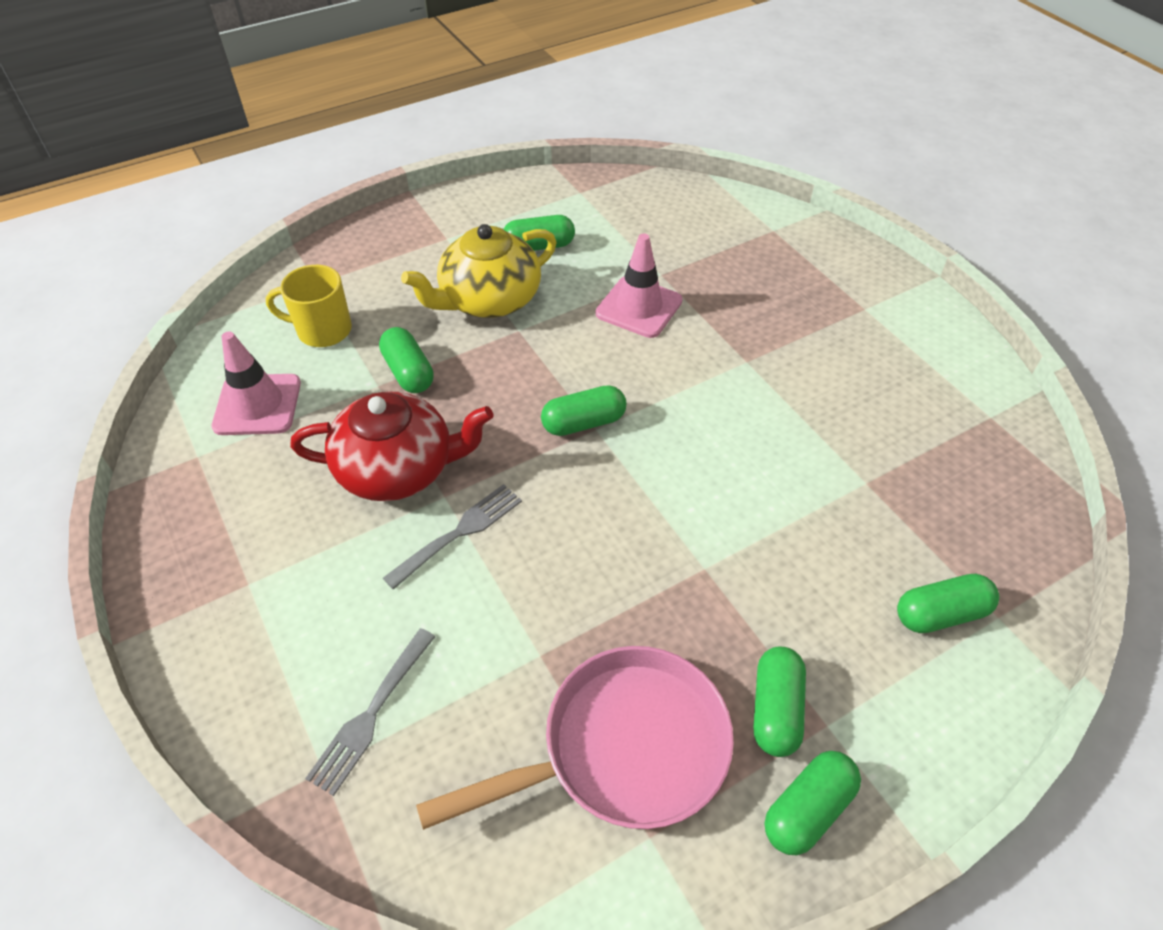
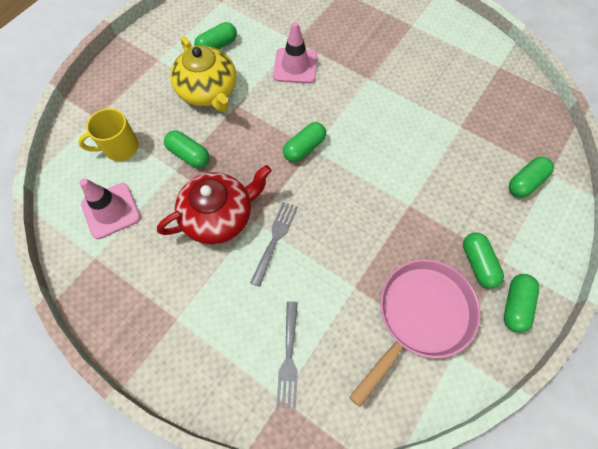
camera: 25 degrees left, 15 degrees up
(489, 300) = (208, 91): yellow teapot -> yellow teapot turned 60 degrees counterclockwise

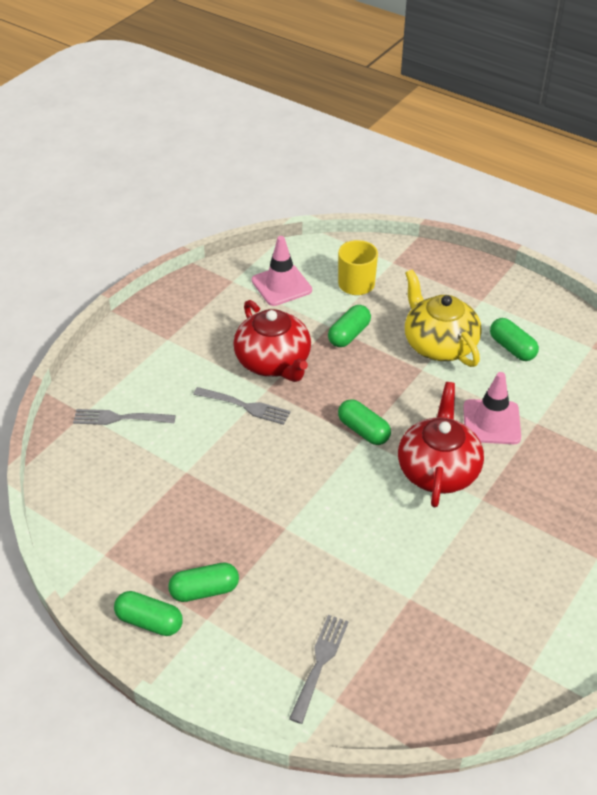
camera: 90 degrees right, 20 degrees down
(208, 91) = (439, 344): yellow teapot -> yellow teapot turned 90 degrees clockwise
(343, 102) = (438, 470): none -> red teapot
(420, 316) = (147, 527): pink pan -> none
(525, 182) = (319, 664): green capsule -> grey fork

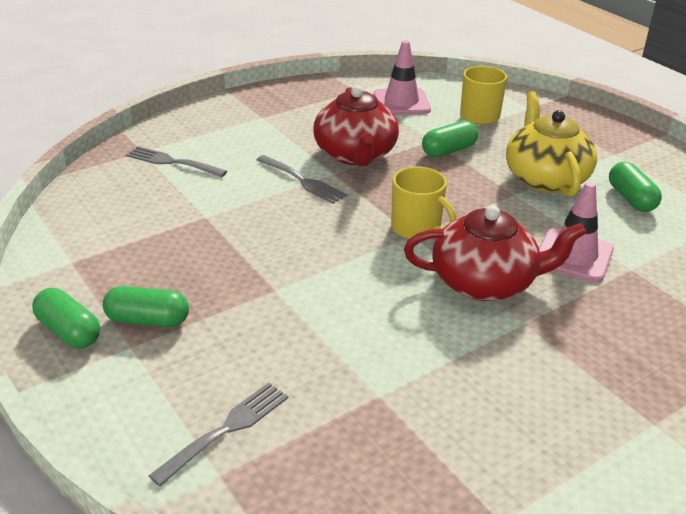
camera: 20 degrees right, 10 degrees down
(363, 430) = (417, 228): green capsule -> yellow mug
(438, 470) = (485, 282): red teapot -> red teapot turned 60 degrees clockwise

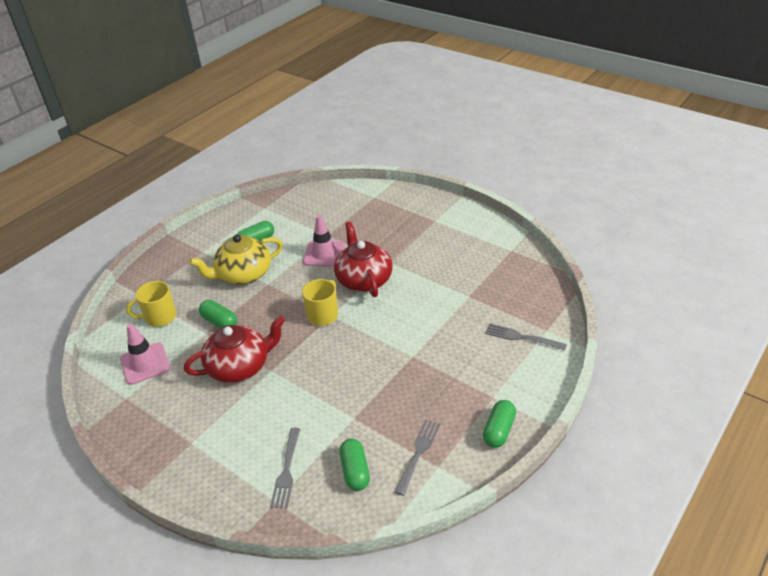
camera: 105 degrees left, 5 degrees up
(148, 320) = (469, 399): green capsule -> green capsule (355, 471)
(302, 180) = (287, 383): grey fork -> grey fork (418, 454)

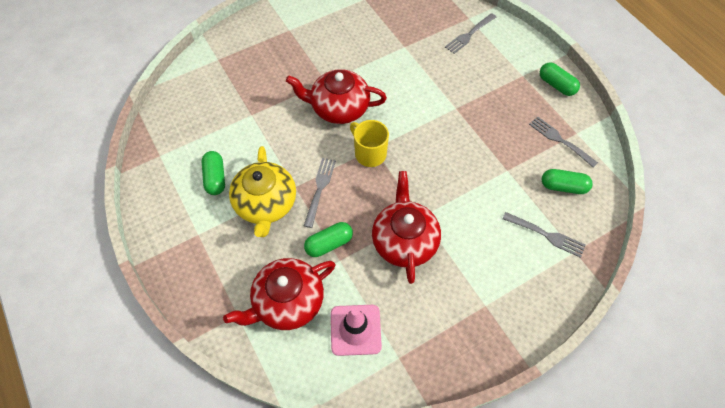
camera: 70 degrees left, 20 degrees up
(160, 317) = (287, 302): yellow mug -> red teapot
(271, 298) = (320, 189): none -> grey fork
(324, 254) = (280, 126): pink traffic cone -> none

